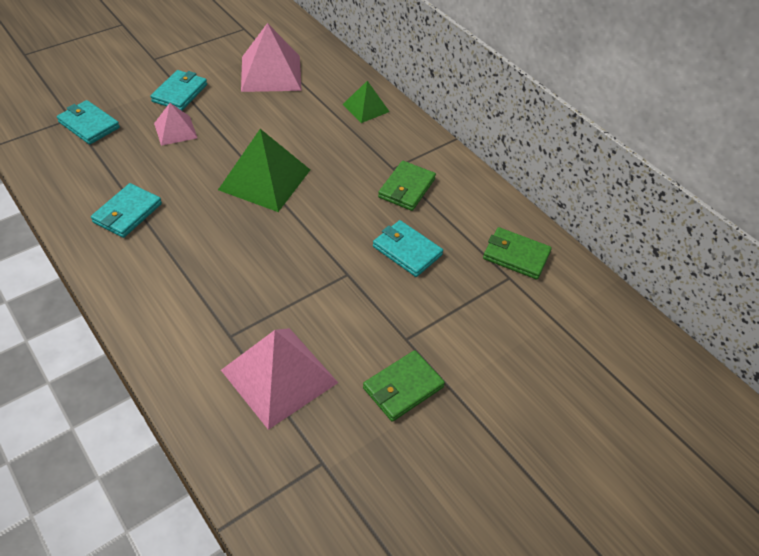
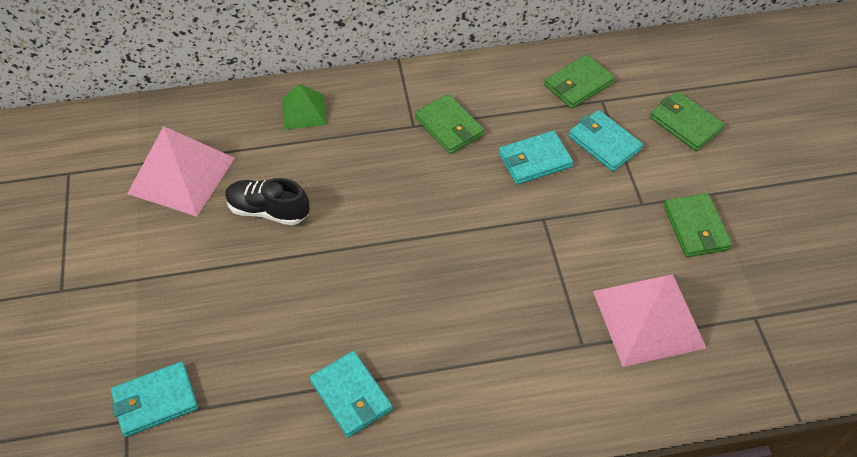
camera: 60 degrees left, 5 degrees up
(175, 130) = (228, 305): pink pyramid -> none
(180, 93) = (157, 280): turquoise wallet -> turquoise wallet (604, 143)
(264, 121) = (268, 210): none -> black shoe
(265, 179) = (368, 242): green pyramid -> none
(527, 348) = (685, 123): none -> green wallet

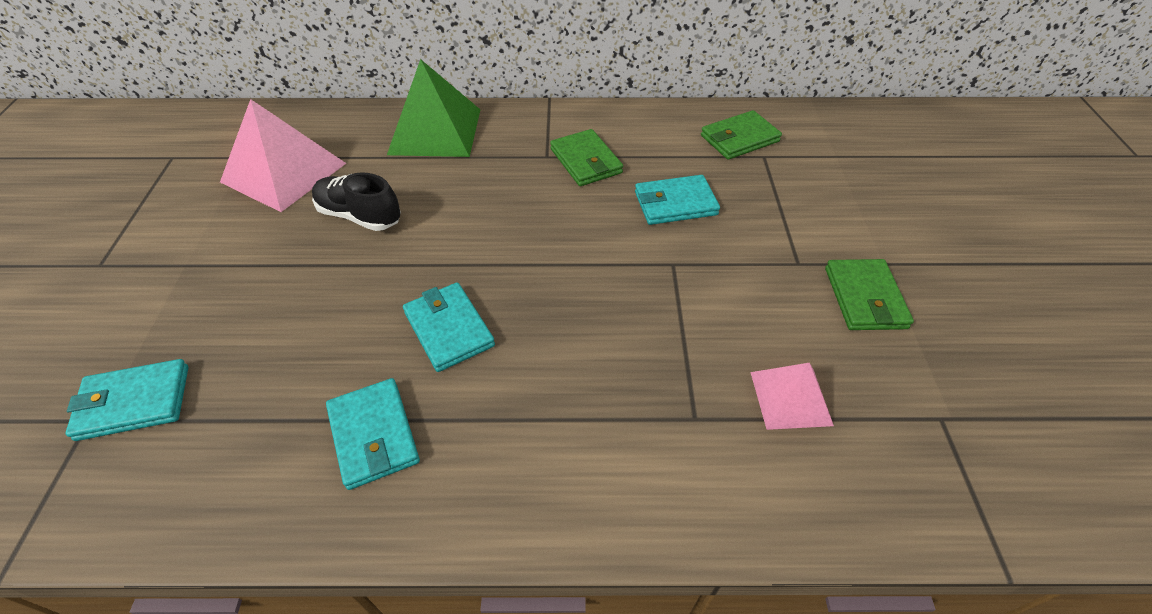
camera: 10 degrees right, 5 degrees down
(304, 111) = (435, 131): green pyramid -> green pyramid, size x1.78
(604, 143) = (760, 196): turquoise wallet -> turquoise wallet (449, 329)
(648, 318) = (790, 398): pink pyramid -> pink pyramid, size x0.56
(685, 123) = (860, 188): green wallet -> none

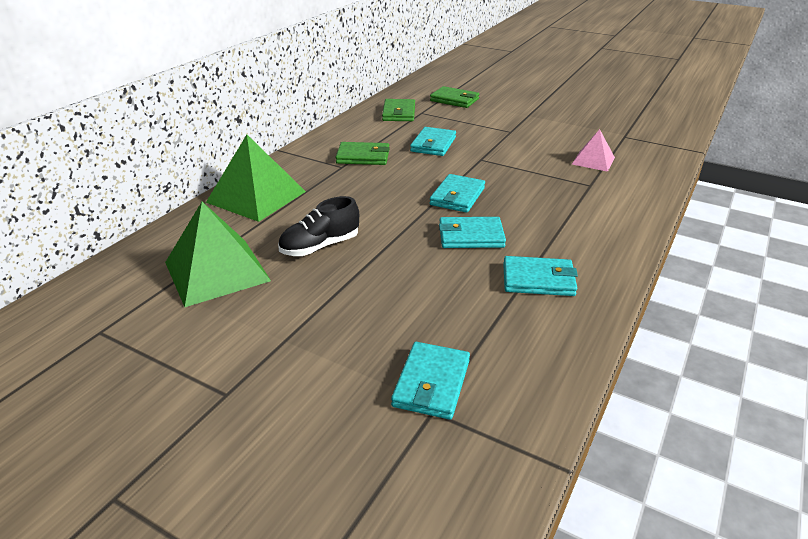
camera: 60 degrees left, 15 degrees down
(284, 172) = (216, 271): pink pyramid -> green pyramid
(544, 279) = (457, 196): none -> turquoise wallet
(864, 298) = (546, 126): green wallet -> green wallet (454, 100)

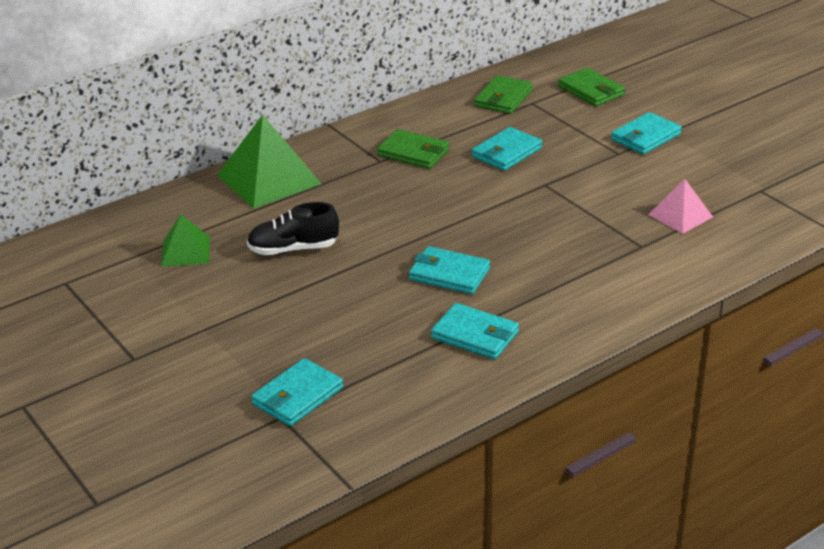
camera: 25 degrees right, 0 degrees up
(216, 271) = (185, 251): green pyramid -> green pyramid, size x0.56
(457, 196) = (475, 226): turquoise wallet -> turquoise wallet (645, 137)

